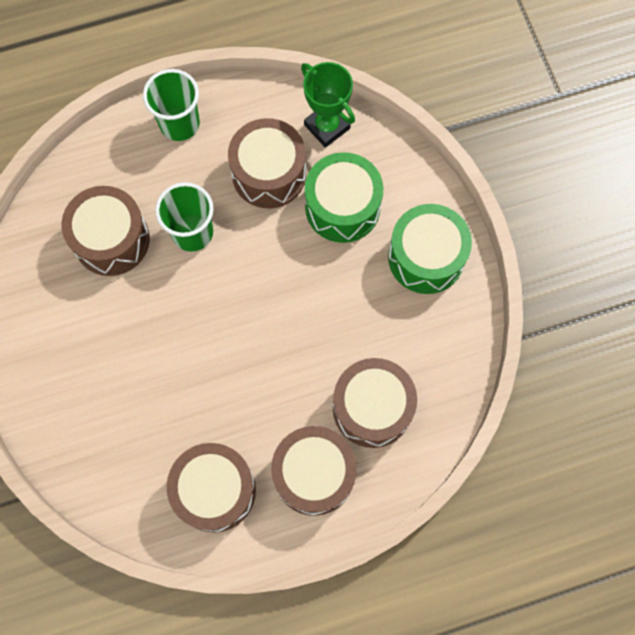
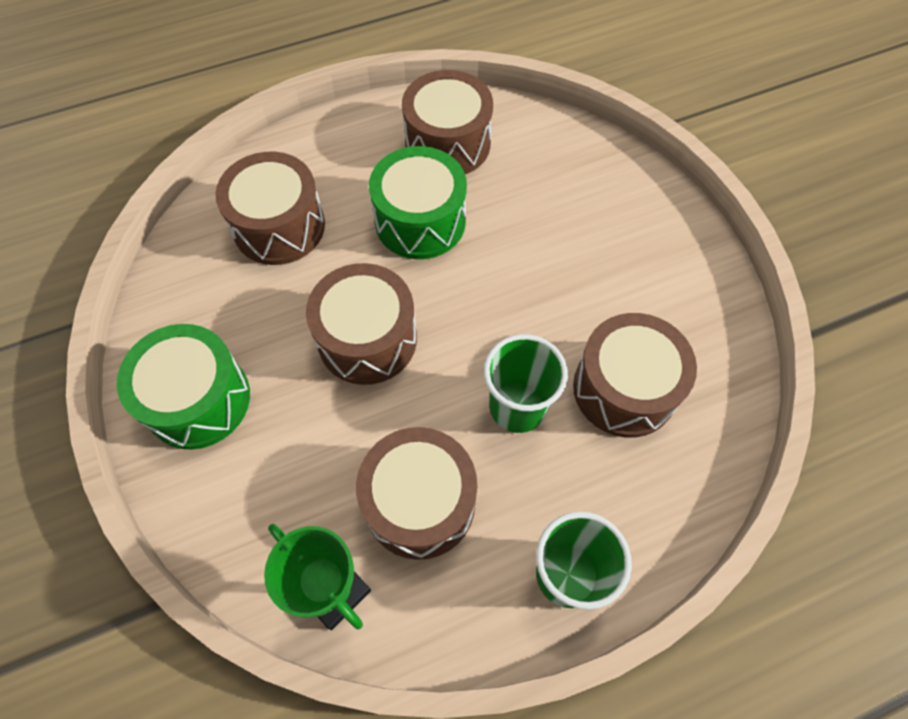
camera: 175 degrees right, 10 degrees down
(314, 474) = (344, 164): brown drum -> brown drum (367, 339)
(342, 207) = (310, 460): green drum -> green drum (420, 221)

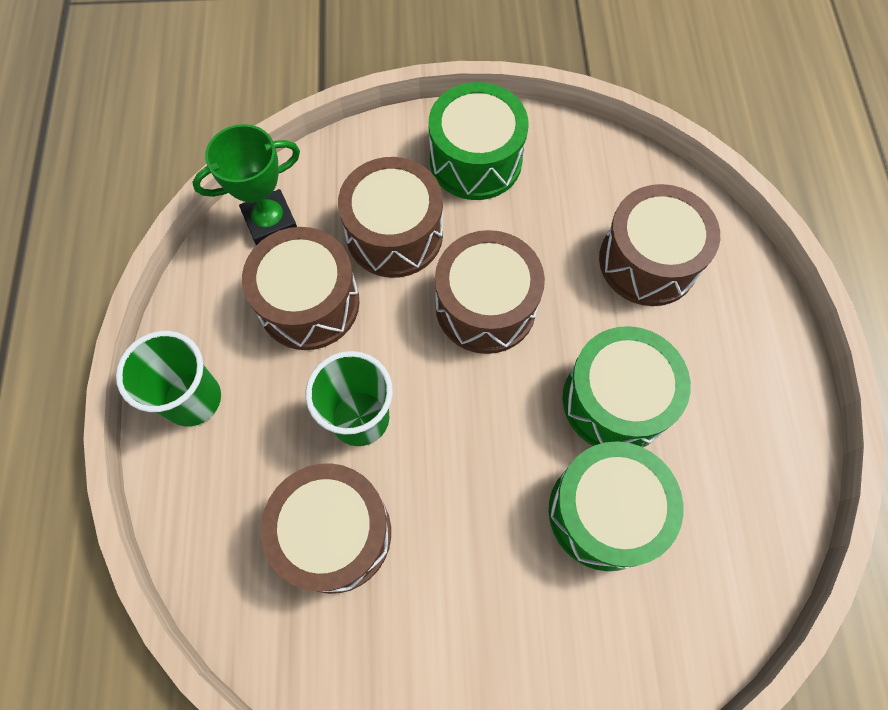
camera: 110 degrees right, 5 degrees up
(447, 143) = (725, 470): brown drum -> brown drum (394, 234)
(514, 208) = (604, 512): none -> green drum

